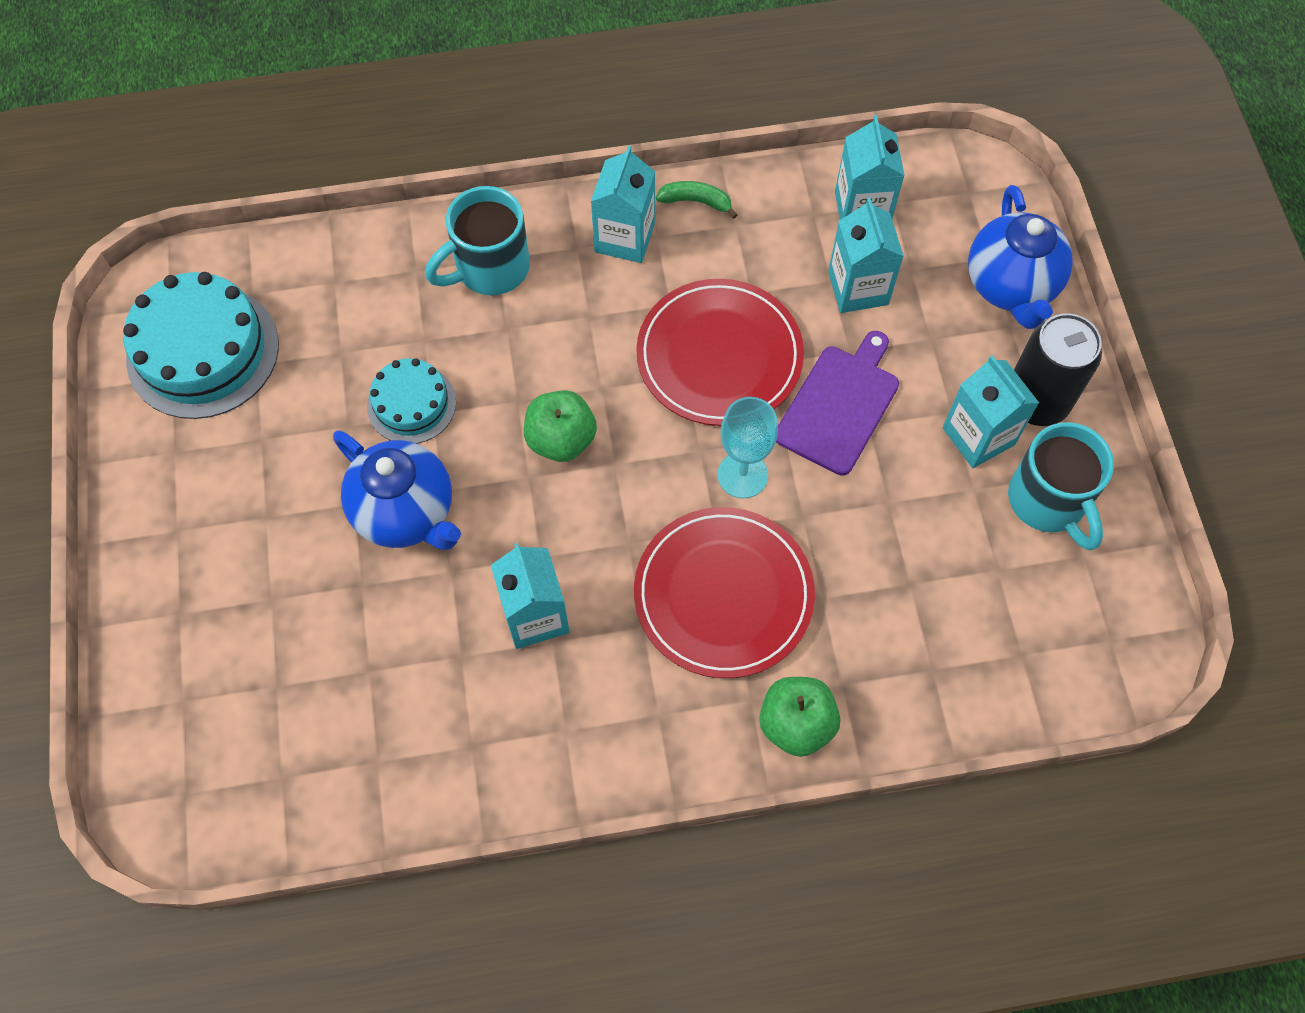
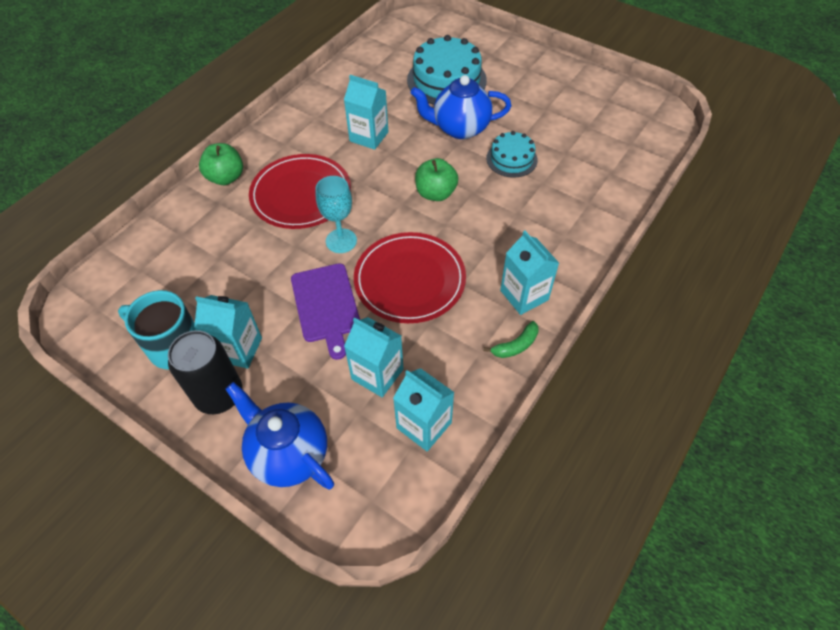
camera: 135 degrees right, 10 degrees down
(203, 351) = (612, 115): turquoise cake -> turquoise cake (446, 80)
(490, 268) = (561, 229): turquoise mug -> none

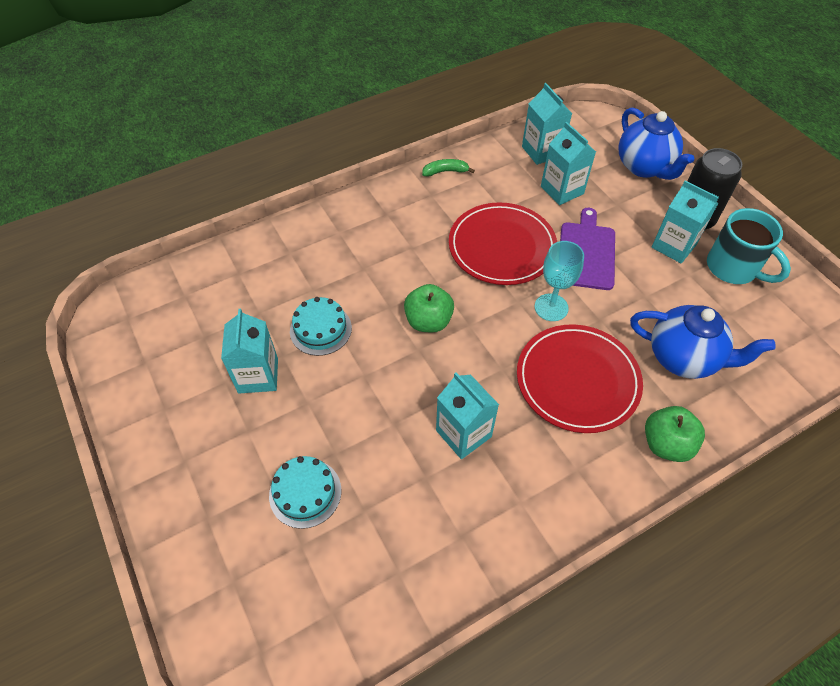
camera: 155 degrees left, 0 degrees up
(446, 80) = (305, 493): turquoise cake -> turquoise cake, size x0.58
(460, 128) = (346, 396): blue teapot -> blue teapot (683, 358)
(524, 295) = (412, 200): turquoise carton -> turquoise carton (258, 375)

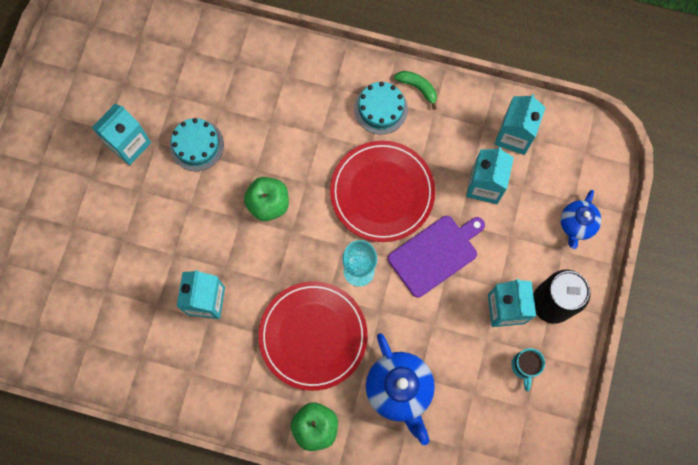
camera: 45 degrees right, 20 degrees up
(305, 493) = (84, 249): turquoise cake -> turquoise cake (381, 109)
(644, 167) = (576, 225): blue teapot -> blue teapot, size x0.61
(733, 268) = (524, 367): turquoise mug -> turquoise mug, size x0.56

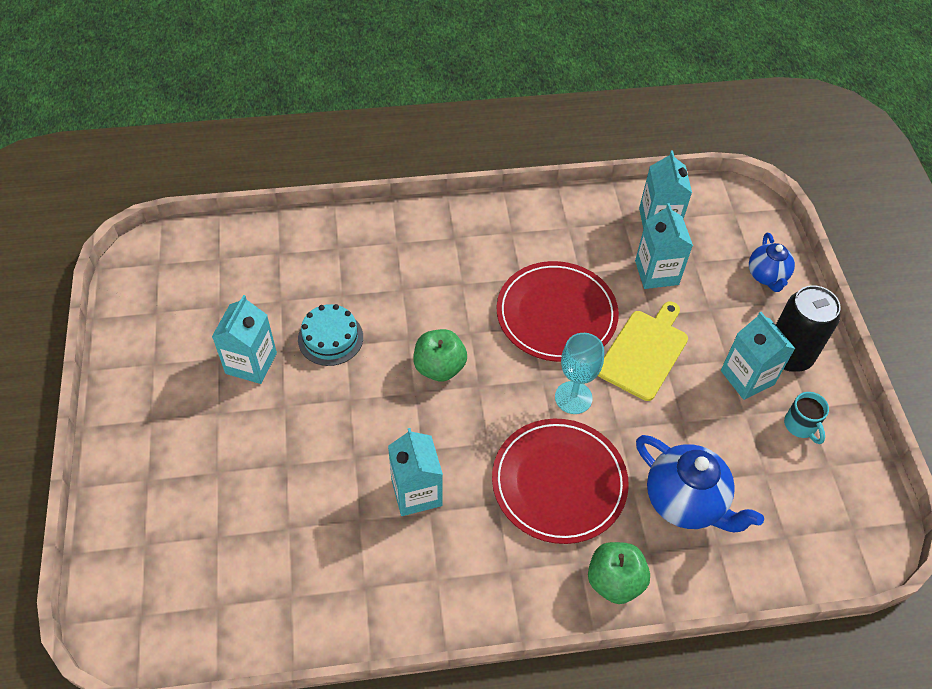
camera: 25 degrees left, 20 degrees down
(381, 109) = (513, 240): turquoise cake -> none
(418, 88) = (540, 210): green banana -> none
(435, 254) = (644, 352): purple cutting board -> yellow cutting board

